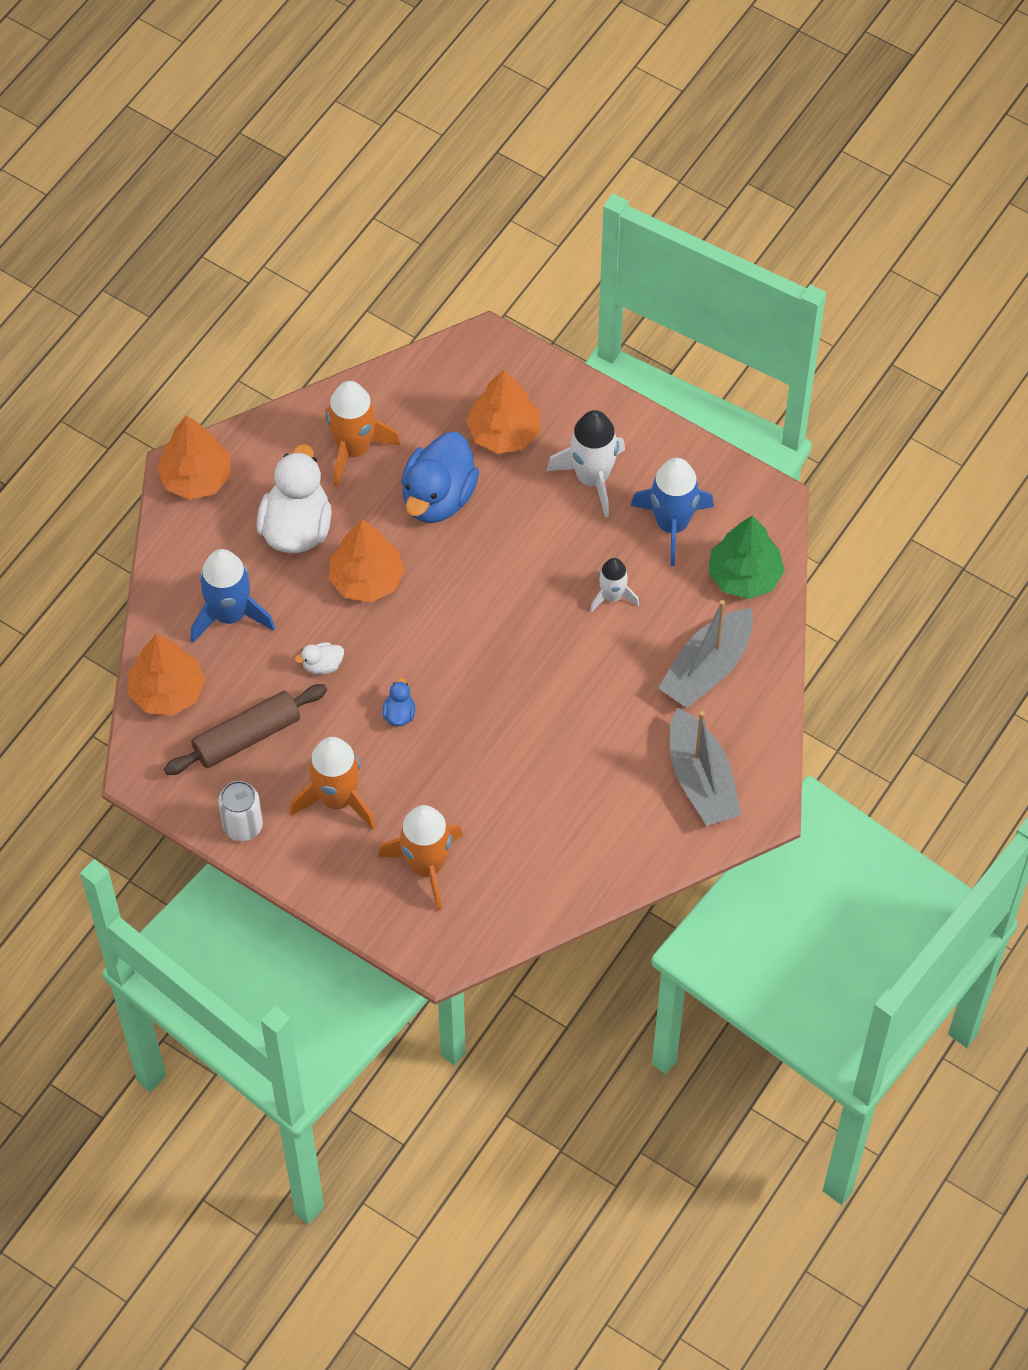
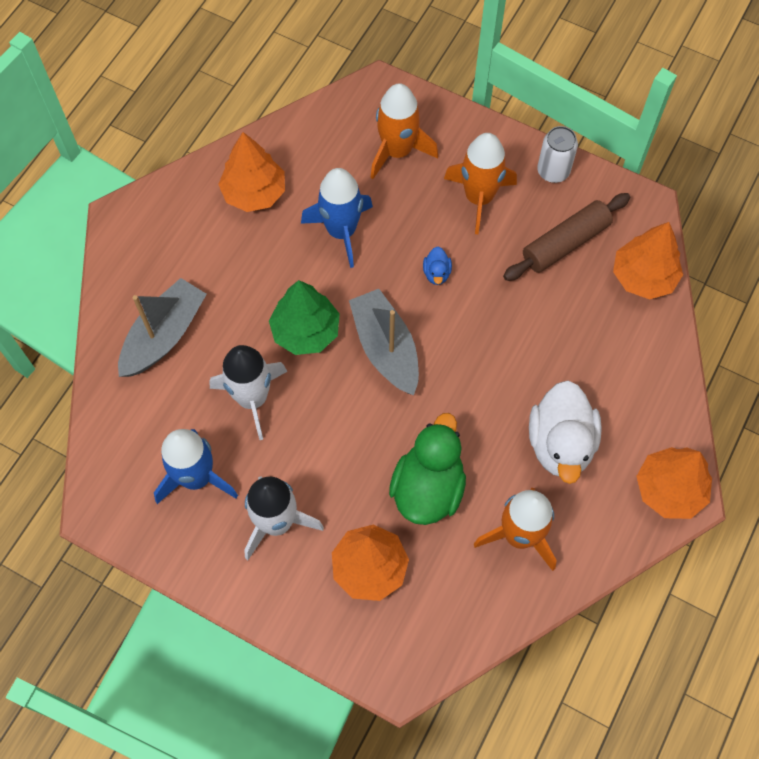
camera: 175 degrees right, 5 degrees up
(229, 614) = (605, 352): blue rocket -> blue rocket (341, 231)
(322, 665) = (511, 311): white duck -> none
(366, 579) = (485, 396): orange tree -> orange tree (254, 193)
(438, 497) = (428, 488): blue duck -> green duck
(612, 596) = (252, 398): white rocket -> white rocket, size x1.70
(701, 779) = (171, 237): grey boat -> grey boat (385, 348)
(744, 576) = (127, 429): green tree -> green tree (306, 331)

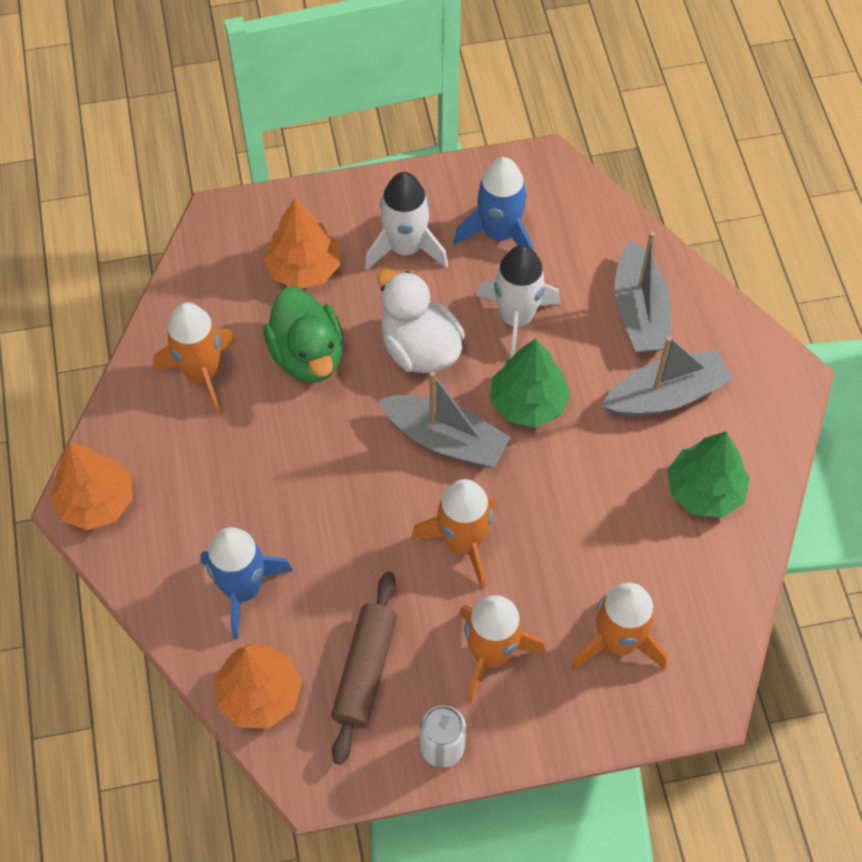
camera: 140 degrees right, 5 degrees down
(211, 266) = (666, 395): none -> grey boat
(254, 193) = (704, 490): orange tree -> green tree
(341, 231) = (587, 515): blue rocket -> blue rocket (243, 589)
(436, 273) = (462, 543): blue duck -> orange rocket
(560, 444) = (222, 471): white duck -> white duck (420, 348)

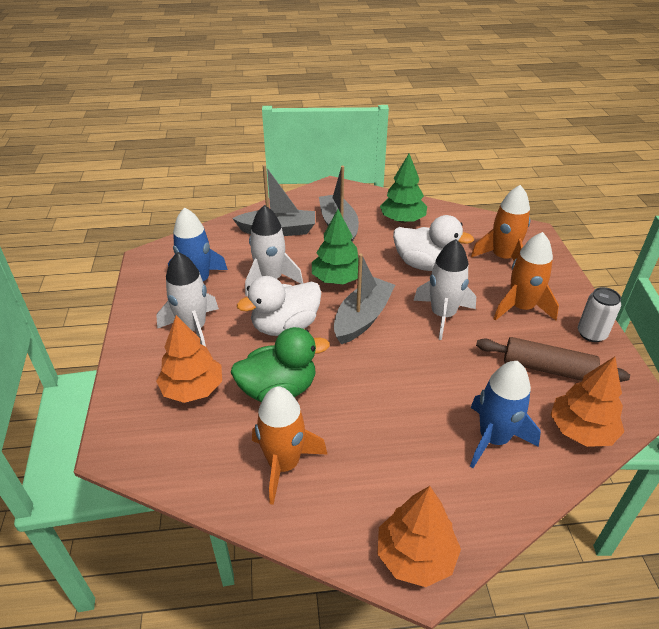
camera: 85 degrees left, 20 degrees down
(462, 543) = (442, 315): orange rocket -> white rocket
(581, 523) = (425, 265): none -> white duck

